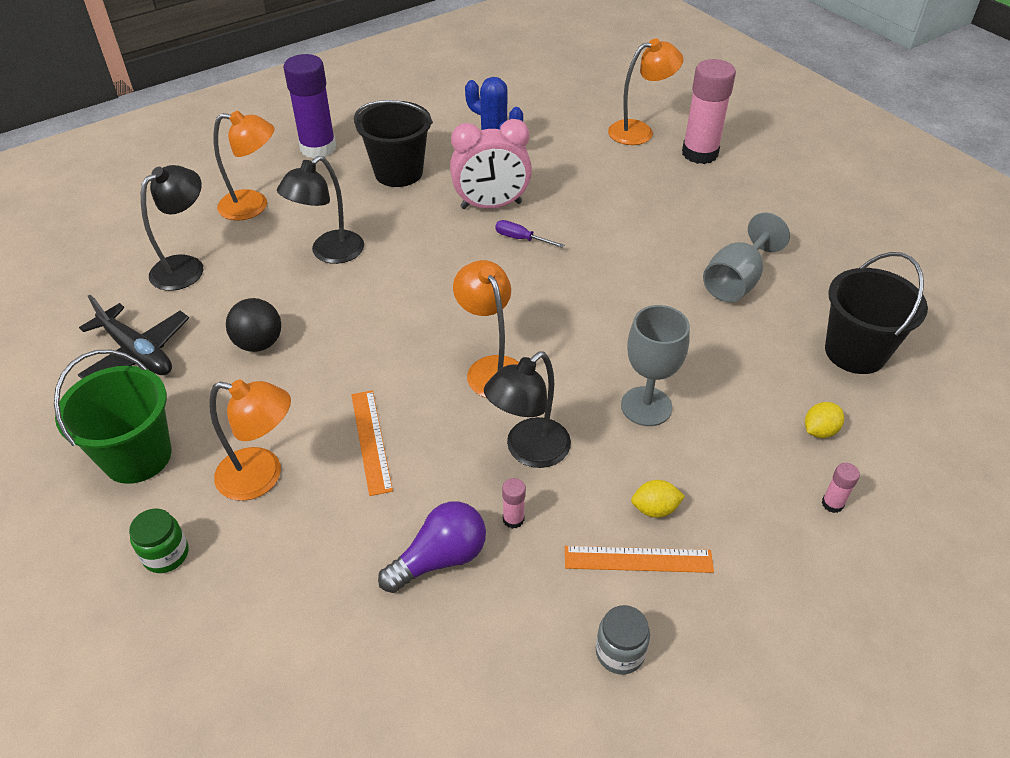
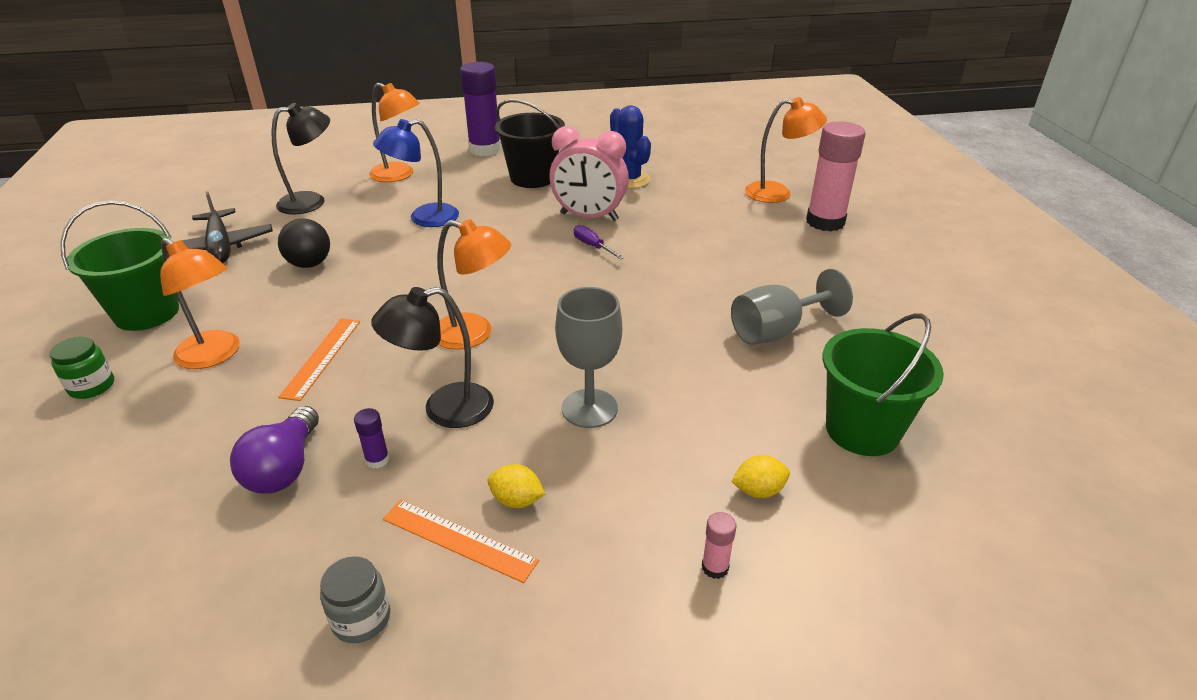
camera: 25 degrees right, 10 degrees down
(329, 253) = (424, 218): black lamp -> blue lamp
(440, 558) = (284, 468): purple light bulb -> purple light bulb turned 105 degrees clockwise
(491, 368) = (474, 334): orange lamp -> orange lamp turned 105 degrees clockwise
(513, 519) = (377, 460): pink glue stick -> purple glue stick
(855, 352) = (862, 430): black bucket -> green bucket

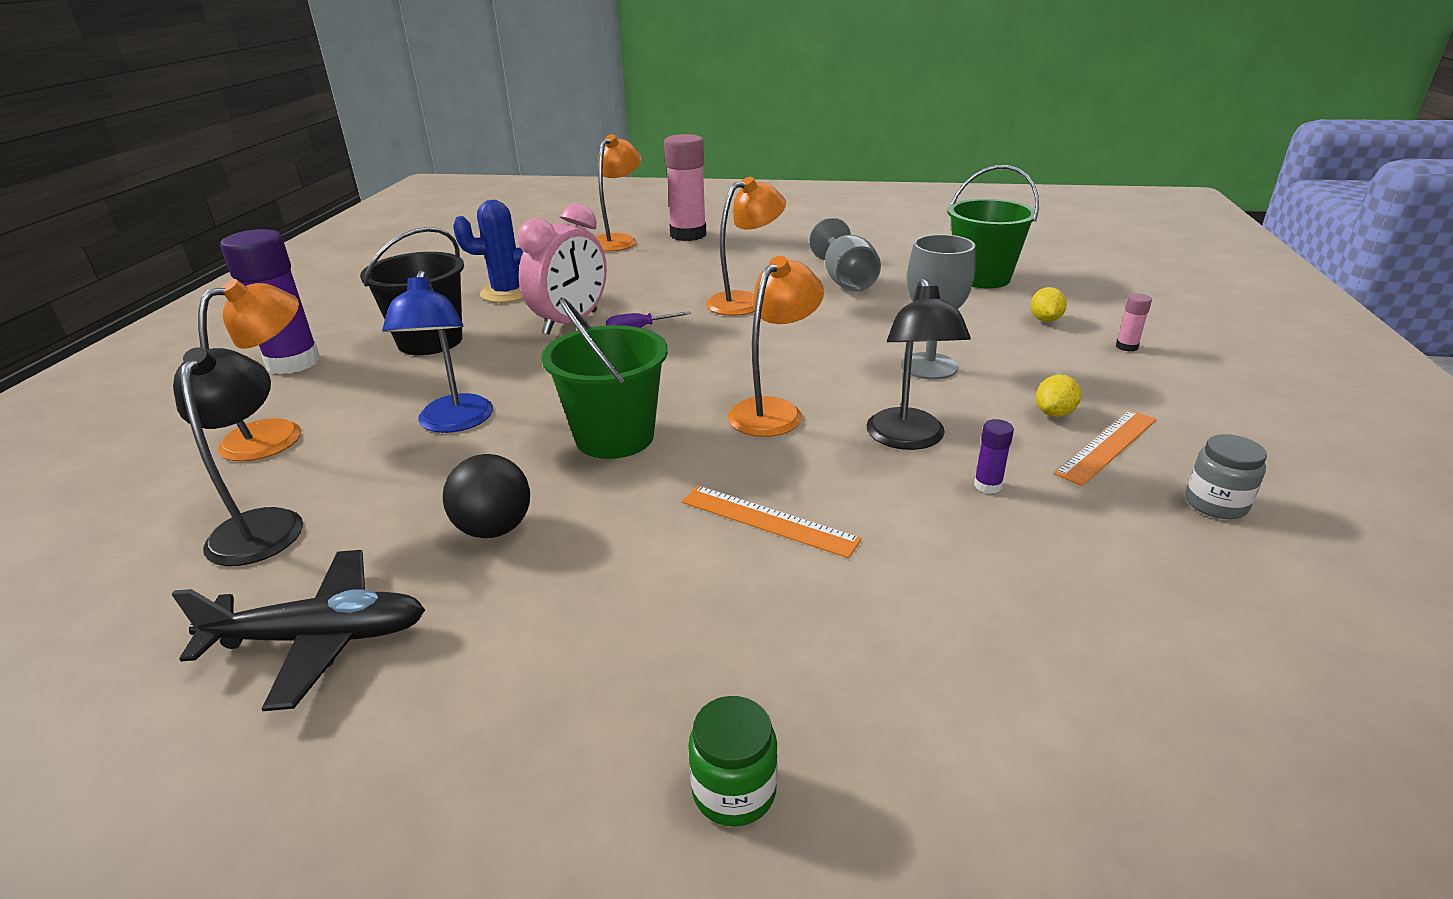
camera: 70 degrees left, 5 degrees down
(147, 313) = (508, 732): green bucket -> green bucket (614, 437)
(215, 355) = (711, 626): orange lamp -> orange lamp (745, 301)
(284, 468) = (994, 552): purple light bulb -> none

